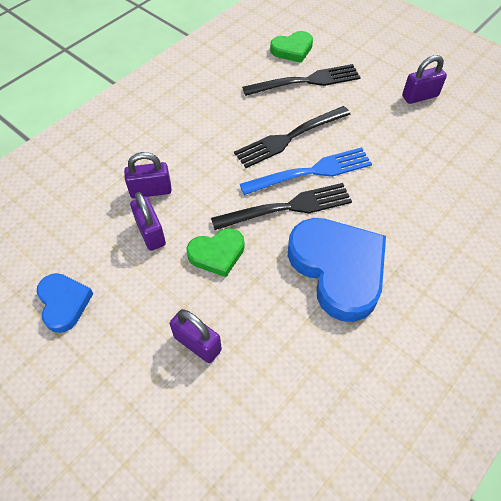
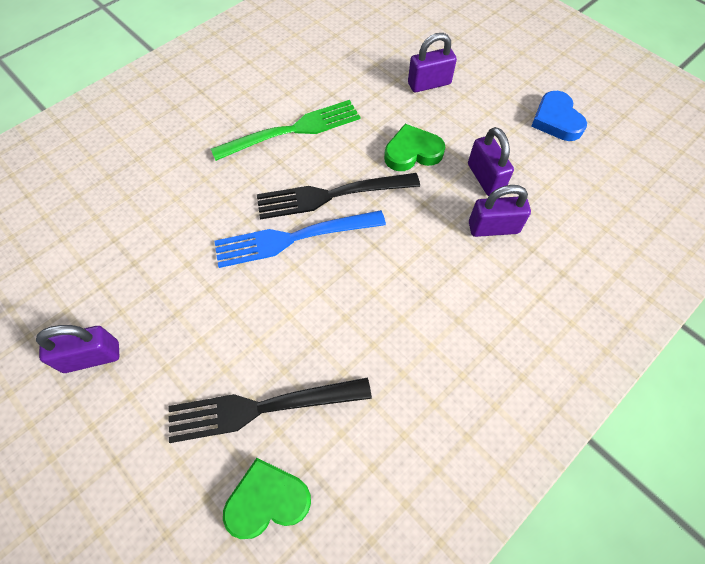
camera: 175 degrees left, 5 degrees up
(197, 343) = (429, 84): purple padlock -> purple padlock turned 60 degrees counterclockwise
(289, 137) = (311, 293): black fork -> none
(338, 269) = (292, 130): blue heart -> green fork

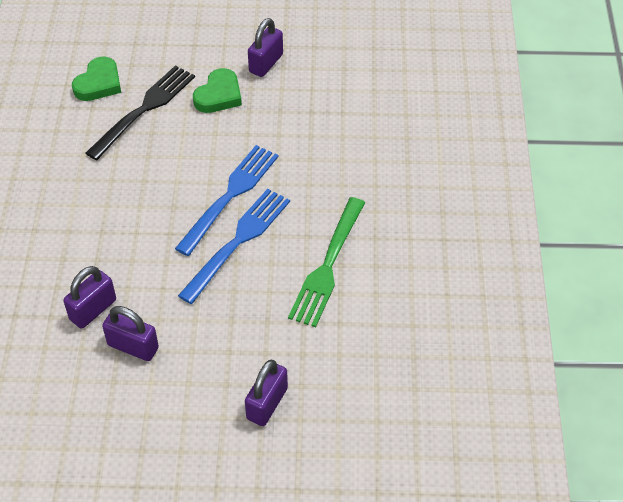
camera: 135 degrees right, 10 degrees down
(331, 195) = (238, 242): black fork -> blue fork
(412, 152) = (213, 322): green heart -> green heart (219, 95)
(556, 120) = (114, 459): blue heart -> none

